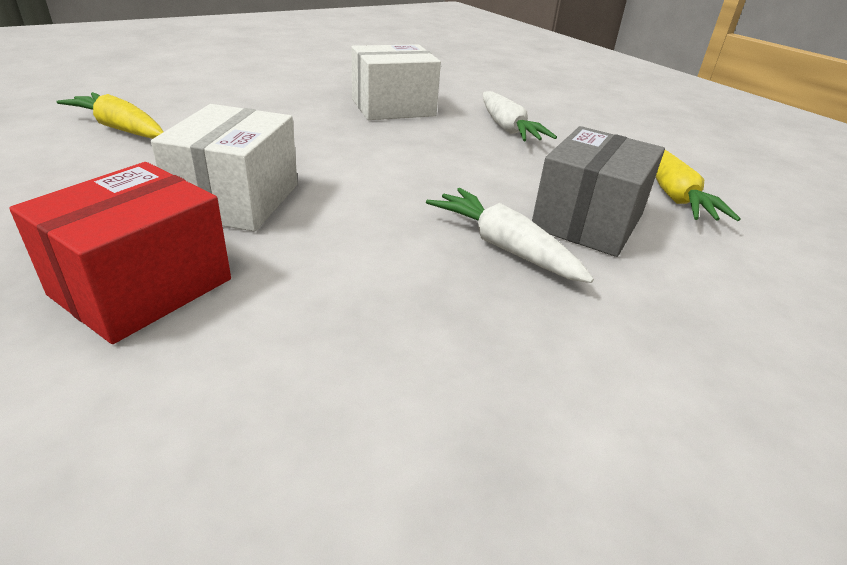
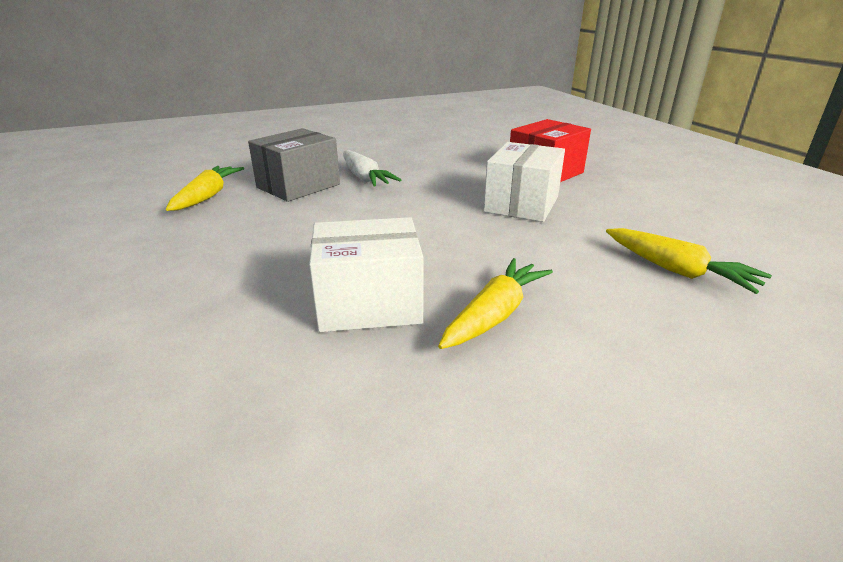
camera: 165 degrees left, 5 degrees down
(302, 103) = (495, 314): none -> yellow carrot
(507, 128) = (252, 263): white carrot -> none

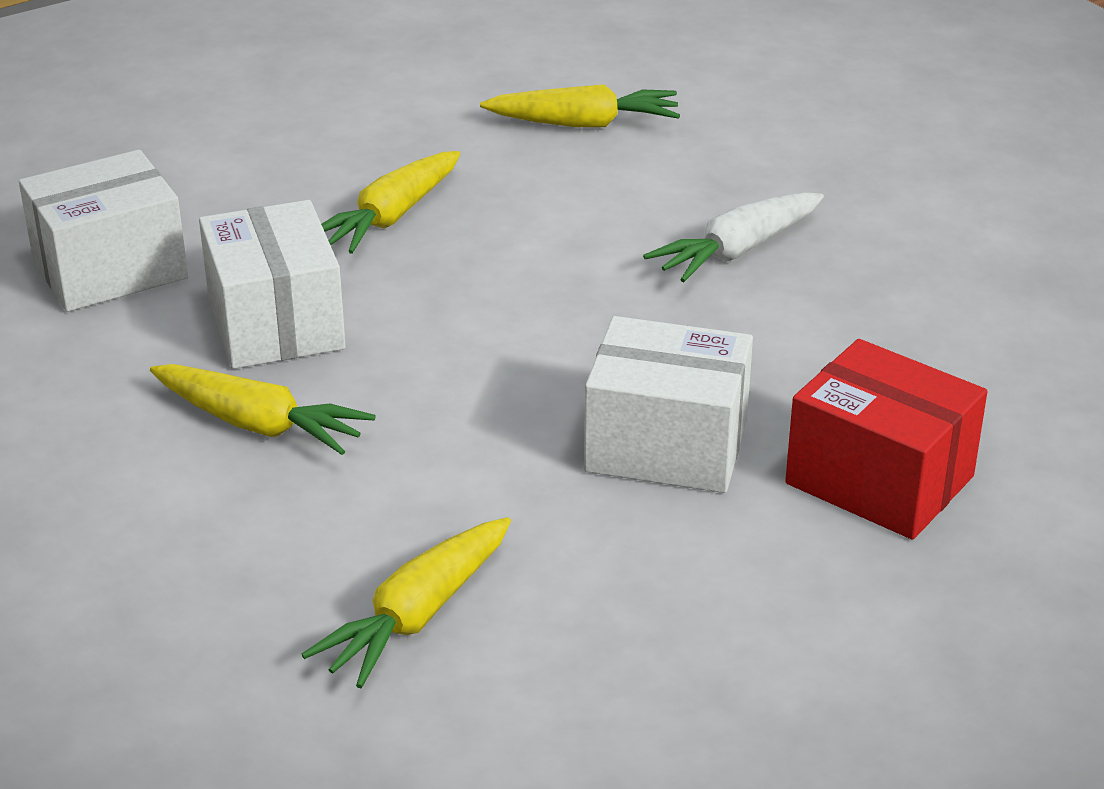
camera: 80 degrees right, 5 degrees up
(232, 389) = (110, 269): none -> white box
(259, 255) = (391, 217): none -> yellow carrot
(298, 186) = (664, 191): grey box -> none

